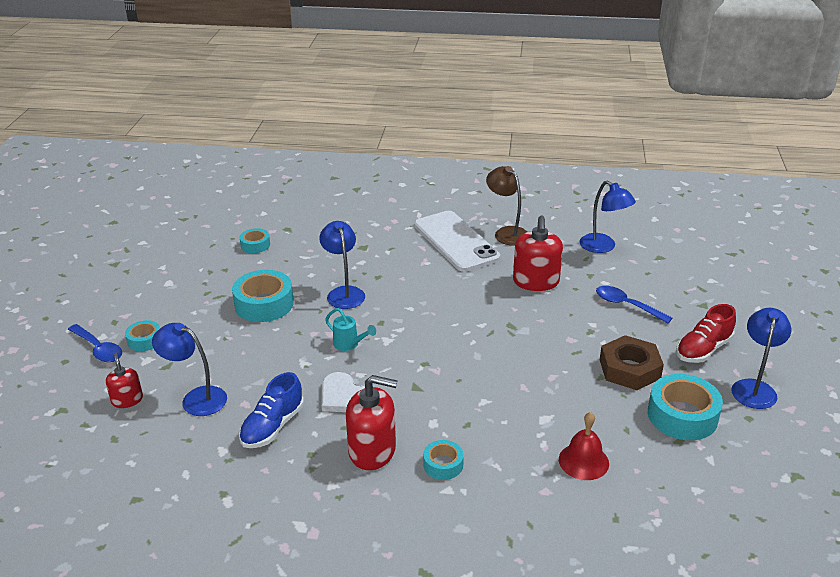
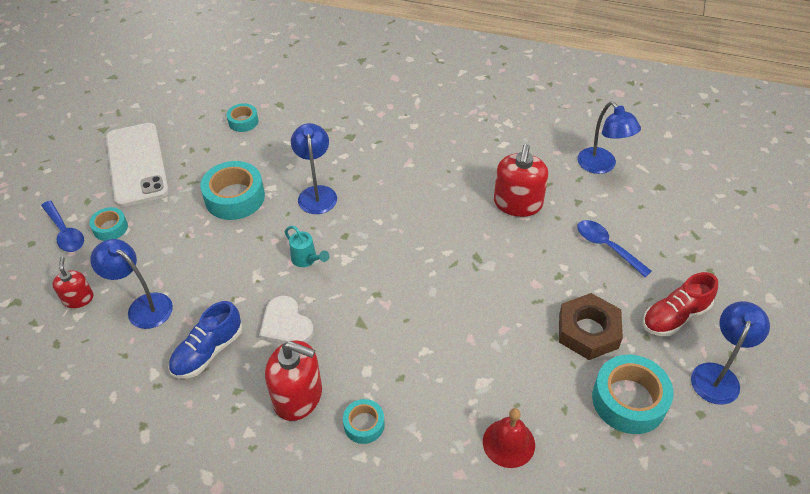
camera: 10 degrees right, 15 degrees up
(456, 241) = (447, 140): white phone -> white phone (137, 164)
(507, 233) = (503, 135): brown lamp -> none

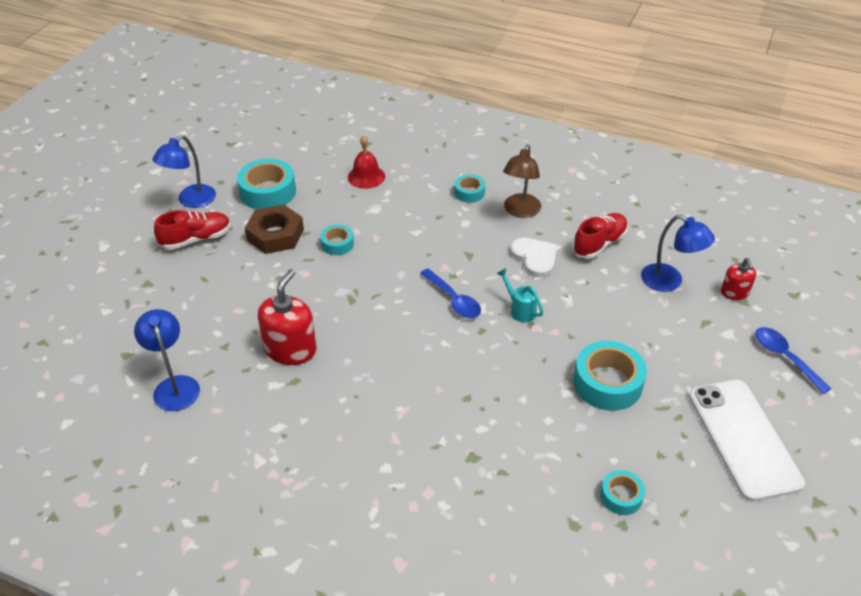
camera: 175 degrees left, 5 degrees down
(110, 228) = (737, 359): turquoise tape -> turquoise tape (337, 244)
(208, 352) = (599, 244): blue shoe -> red shoe
(298, 396) = (520, 211): red soap dispenser -> brown lamp
(317, 193) = (513, 380): blue lamp -> none
(607, 247) = (221, 298): blue spoon -> blue spoon (454, 300)

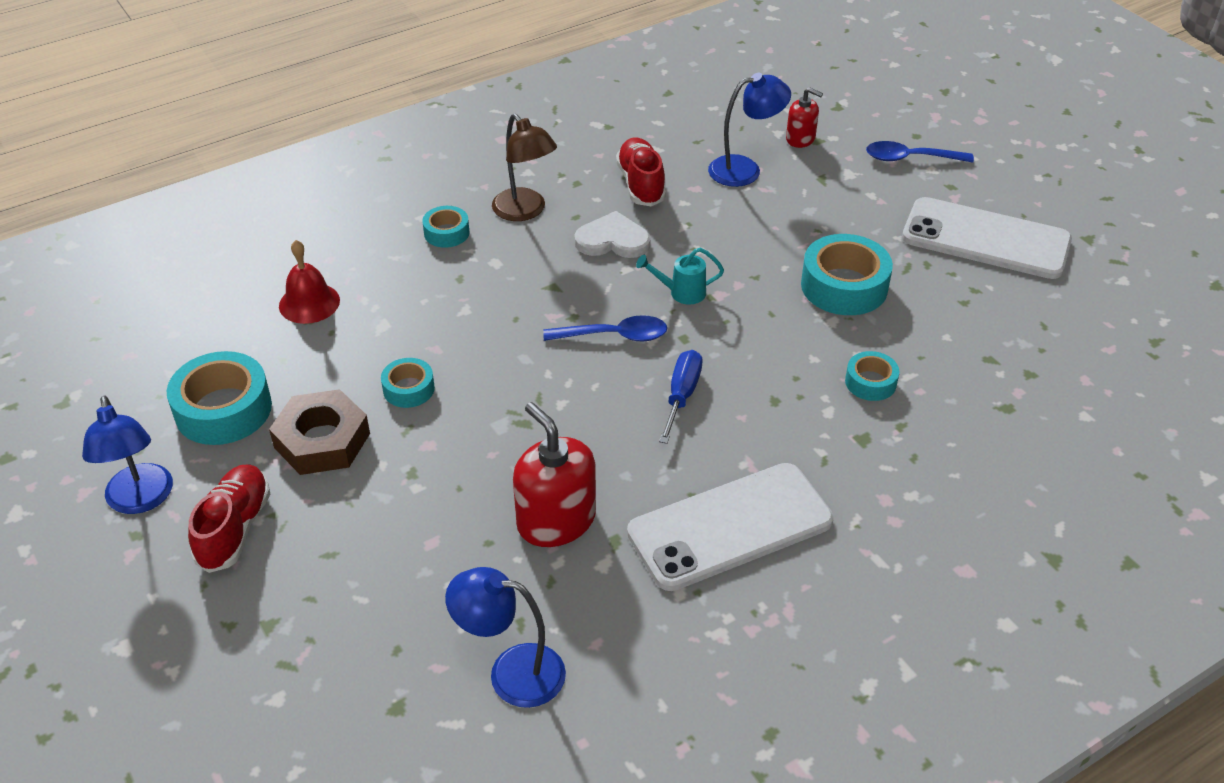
camera: 55 degrees left, 0 degrees up
(344, 426) = (730, 527): none -> white phone
(431, 353) = (681, 396): none -> blue screwdriver
(621, 496) = (995, 356): turquoise tape -> turquoise tape (870, 382)

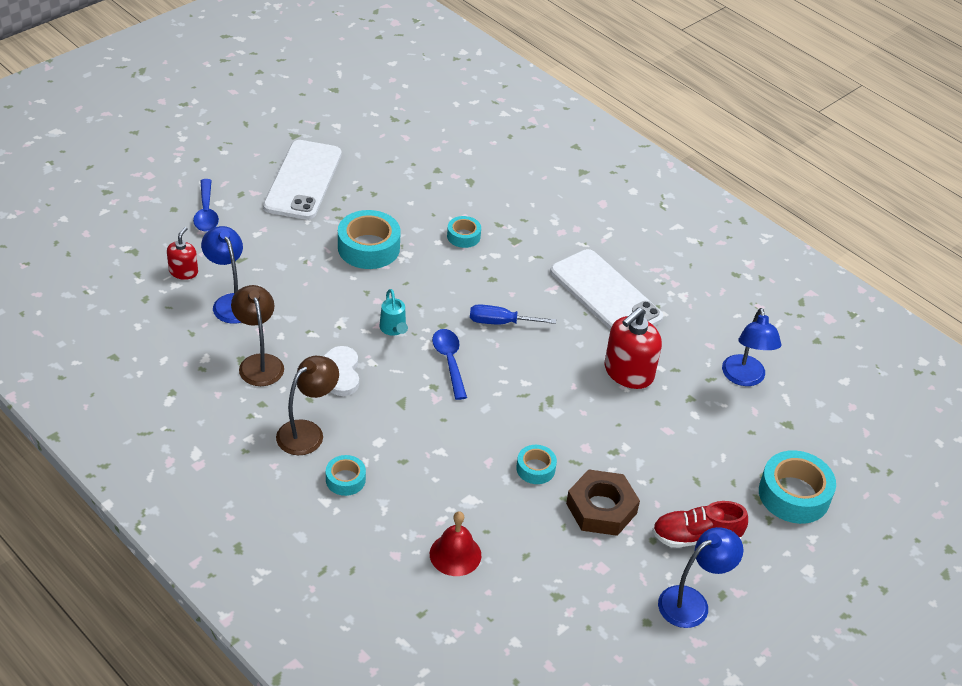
camera: 105 degrees left, 0 degrees up
(223, 409) = (590, 578): turquoise tape -> turquoise tape (794, 495)
(641, 184) = (259, 363): red shoe -> brown lamp

